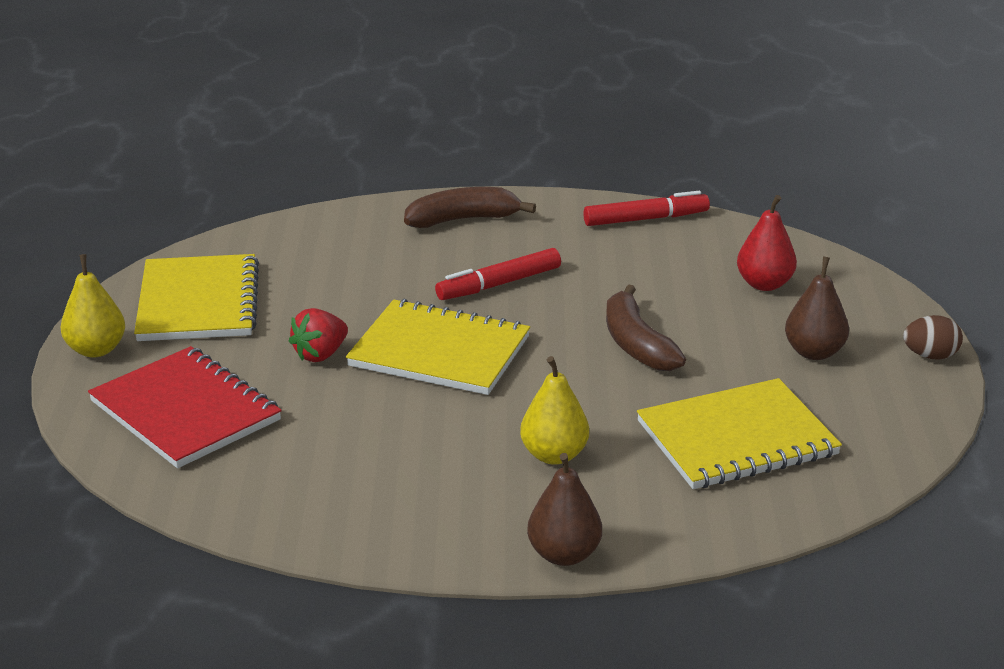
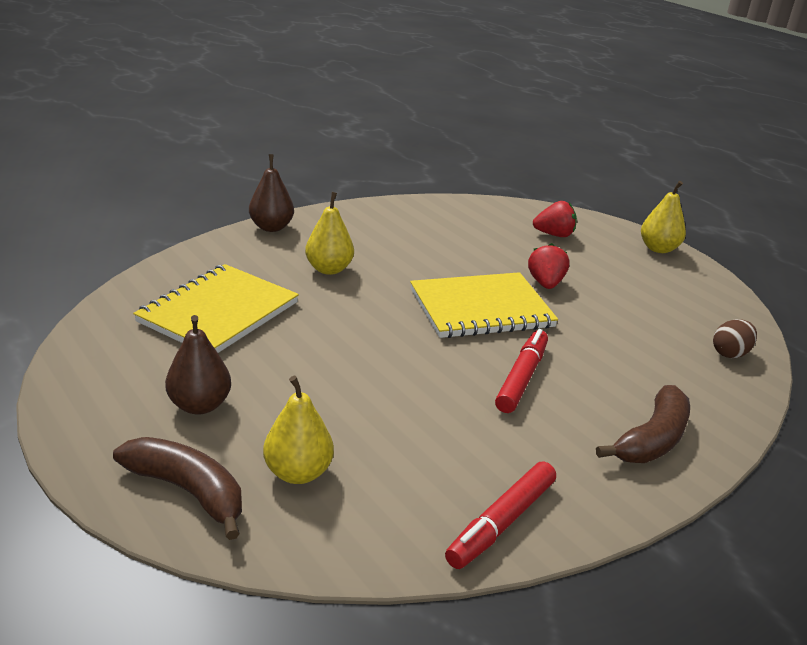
camera: 140 degrees right, 0 degrees up
(185, 411) = (554, 235): red notebook -> red strawberry
(198, 302) = (672, 292): yellow notebook -> none
(636, 344) = (355, 361): brown banana -> brown banana (187, 491)
(764, 284) = (298, 472): red pear -> yellow pear
(930, 356) = (81, 441): brown egg -> brown egg (730, 353)

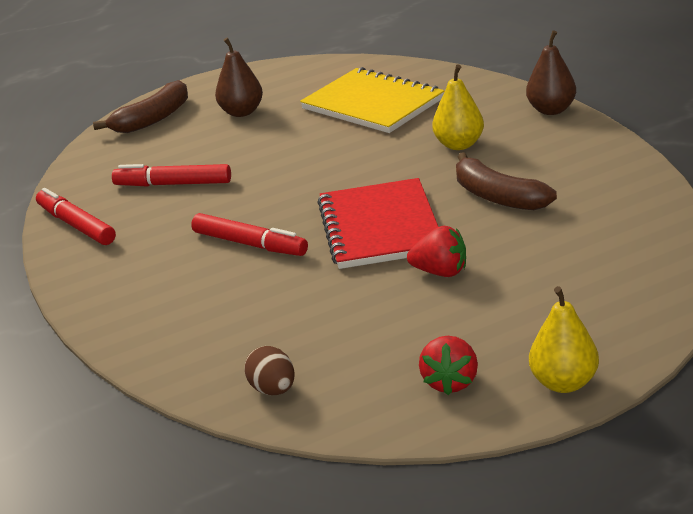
camera: 105 degrees right, 0 degrees up
(298, 472) = (157, 151): yellow pear -> none
(394, 446) = (173, 184): none -> red marker
(481, 309) = (380, 227): yellow notebook -> red notebook
(554, 235) = (587, 291): red strawberry -> red strawberry (450, 382)
(652, 439) = (141, 306): brown banana -> brown banana (498, 197)

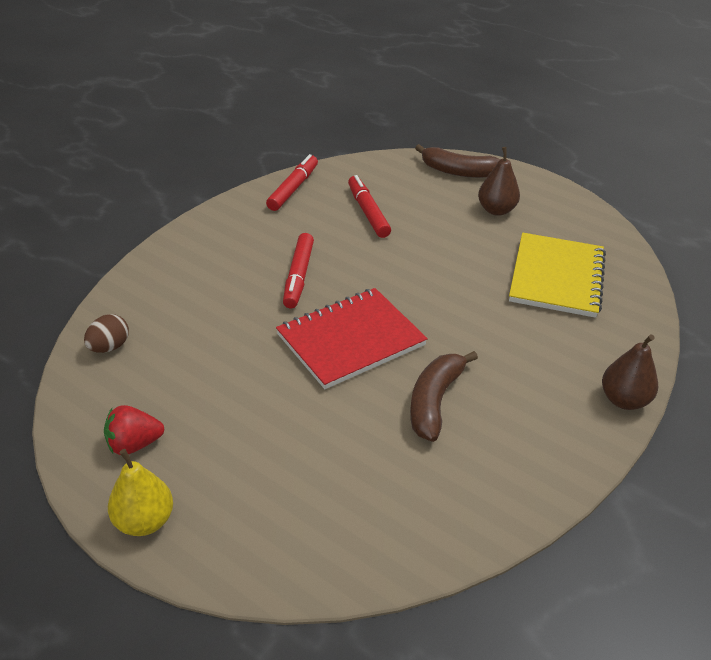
camera: 60 degrees right, 10 degrees up
(440, 272) = (294, 396): red strawberry -> none
(459, 145) = (515, 351): yellow pear -> none

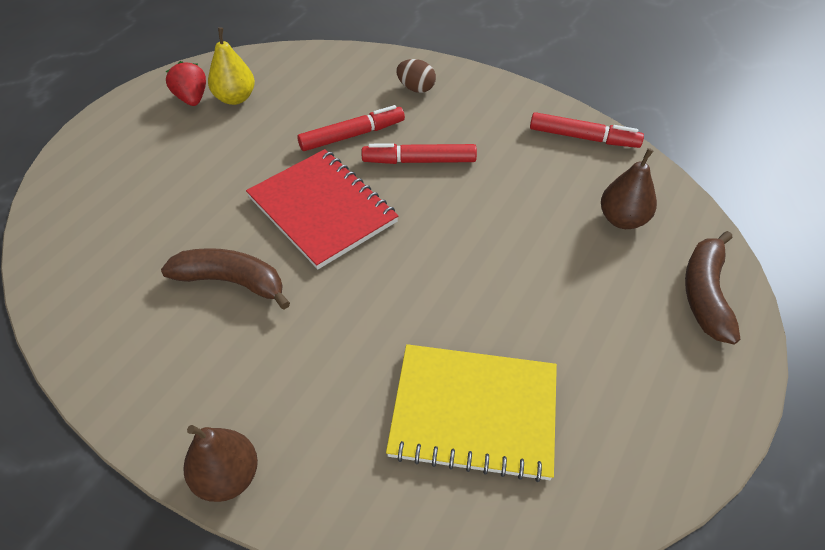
camera: 85 degrees right, 10 degrees up
(109, 347) = (301, 65): brown egg -> brown egg (416, 88)
(144, 521) = (116, 117): yellow pear -> yellow pear (235, 98)
(368, 212) = (559, 205): red marker -> red marker (352, 135)
(496, 210) = (619, 341): brown pear -> brown pear (622, 219)

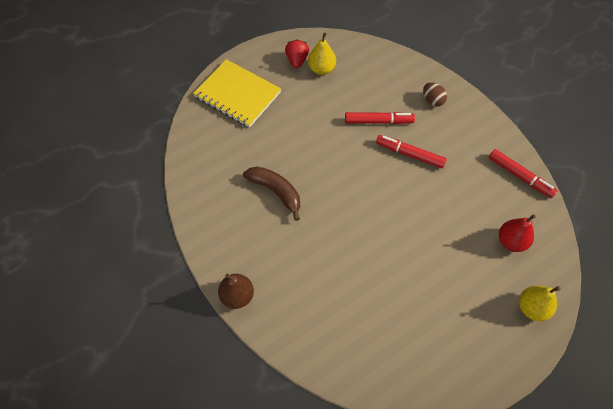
camera: 25 degrees right, 10 degrees up
(322, 209) = (340, 166): red notebook -> none
(474, 413) = (367, 317): yellow notebook -> yellow notebook (237, 95)
(622, 219) = (511, 241): brown pear -> red pear
(705, 294) = (532, 308): brown banana -> yellow pear

